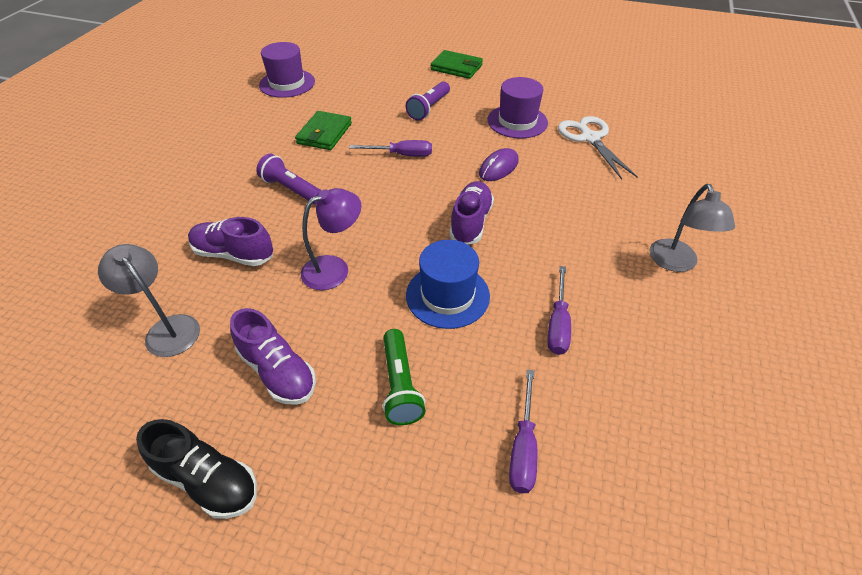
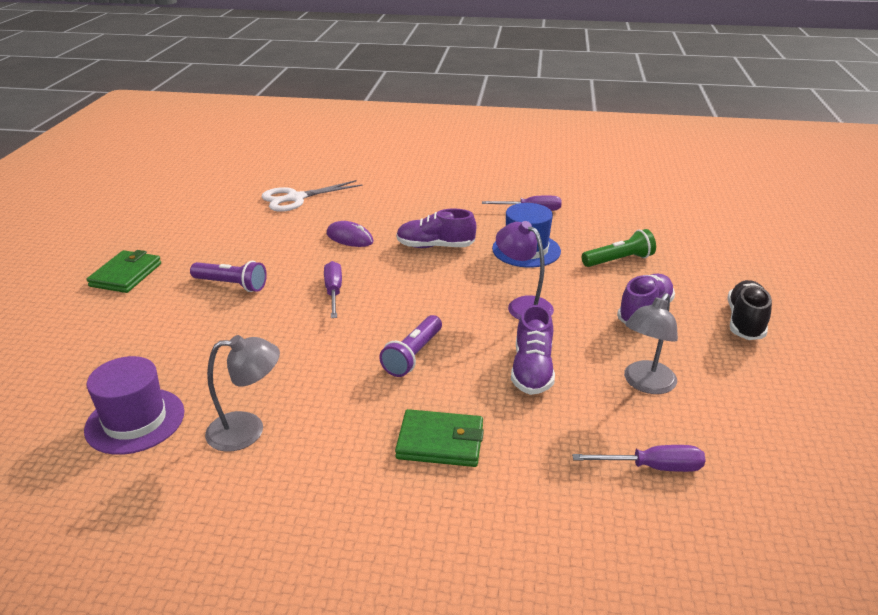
camera: 100 degrees left, 15 degrees down
(324, 133) = (290, 353): green wallet -> green wallet (440, 442)
(517, 121) = (264, 232): purple hat -> none
(523, 447) = (631, 219): purple screwdriver -> purple screwdriver (652, 467)
(675, 263) = (453, 173): grey lamp -> grey lamp (248, 430)

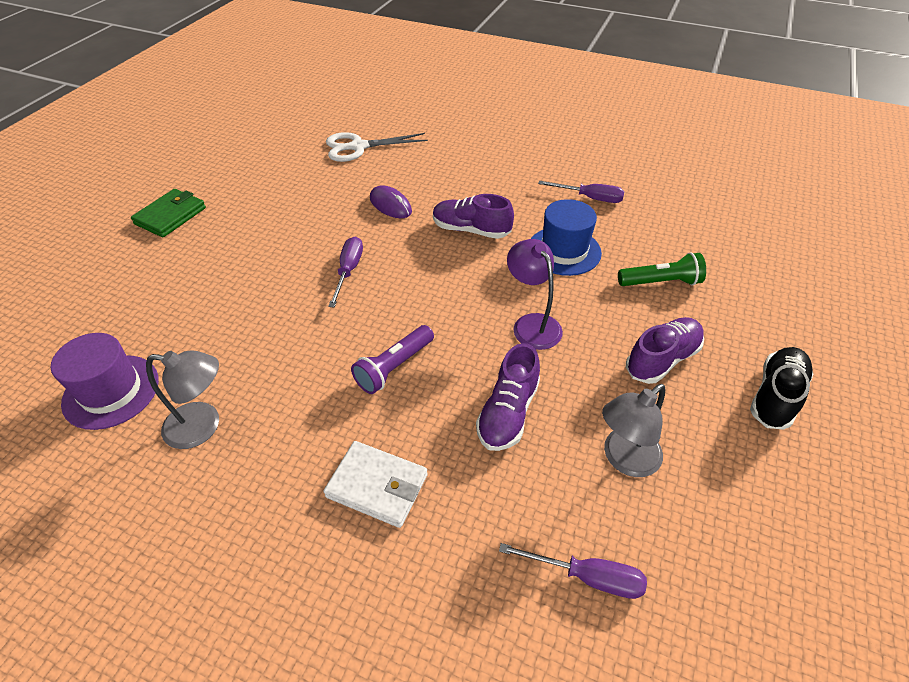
camera: 15 degrees right, 15 degrees up
(231, 285) = (258, 245): purple flashlight -> none
(440, 442) = (377, 486): green wallet -> white wallet

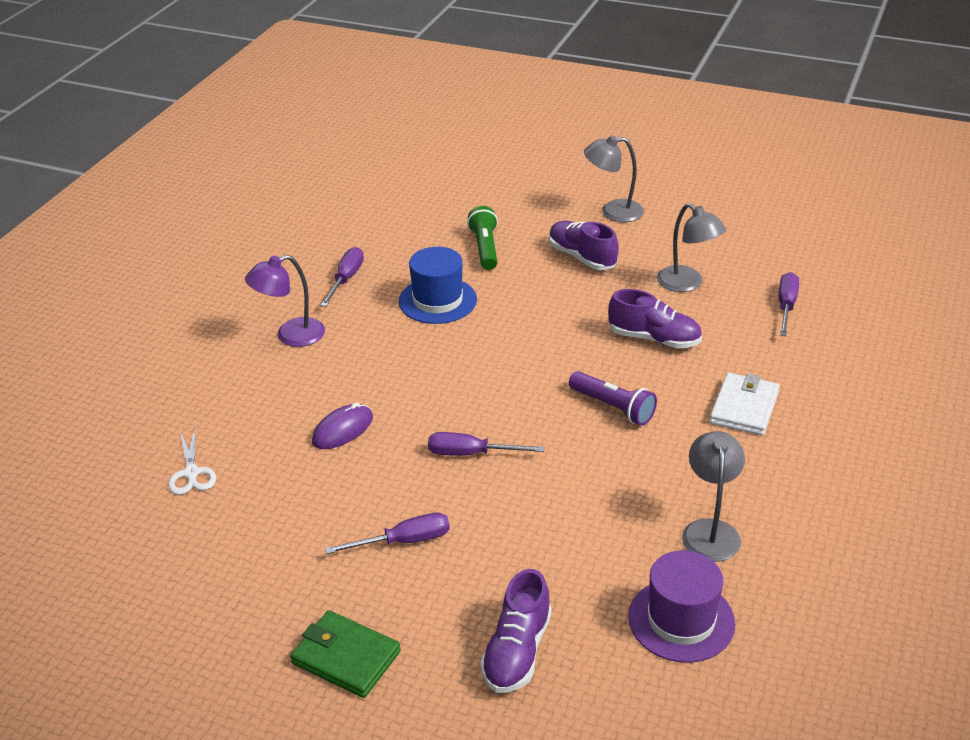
camera: 90 degrees left, 10 degrees down
(263, 237) = (404, 541): none -> purple screwdriver
(358, 147) = (191, 473): white scissors -> white scissors, size x0.62
(471, 230) = (399, 363): purple shoe -> purple shoe (517, 651)
(531, 324) = (546, 324): purple lamp -> purple lamp (291, 336)
(775, 396) = (613, 212): black shoe -> grey lamp

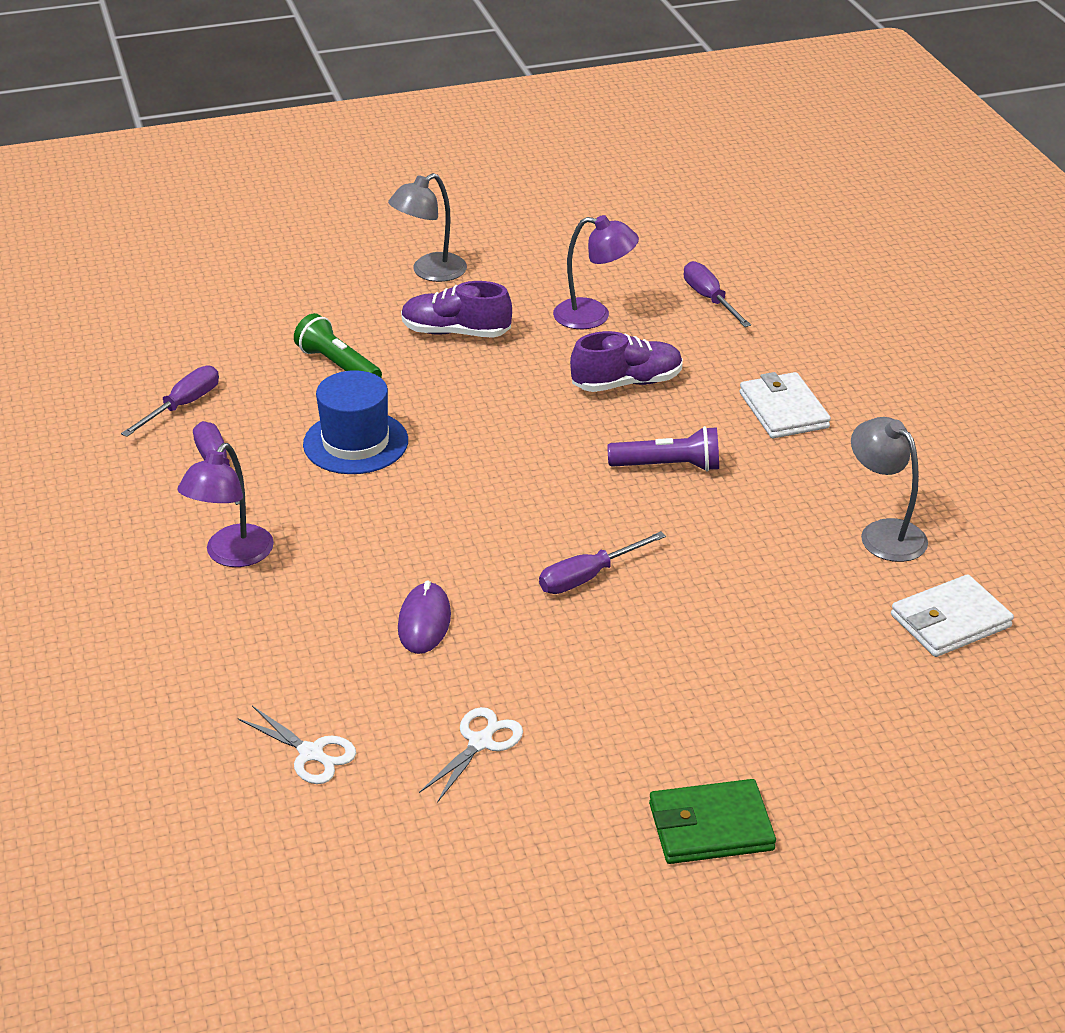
camera: 40 degrees left, 0 degrees up
(283, 521) = (480, 742): none -> white scissors
(404, 541) = (628, 693): purple screwdriver -> purple screwdriver (183, 405)
(517, 651) = (853, 727): purple shoe -> none
(681, 620) = (950, 621): purple hat -> white wallet
(687, 284) = (593, 316): grey lamp -> purple lamp

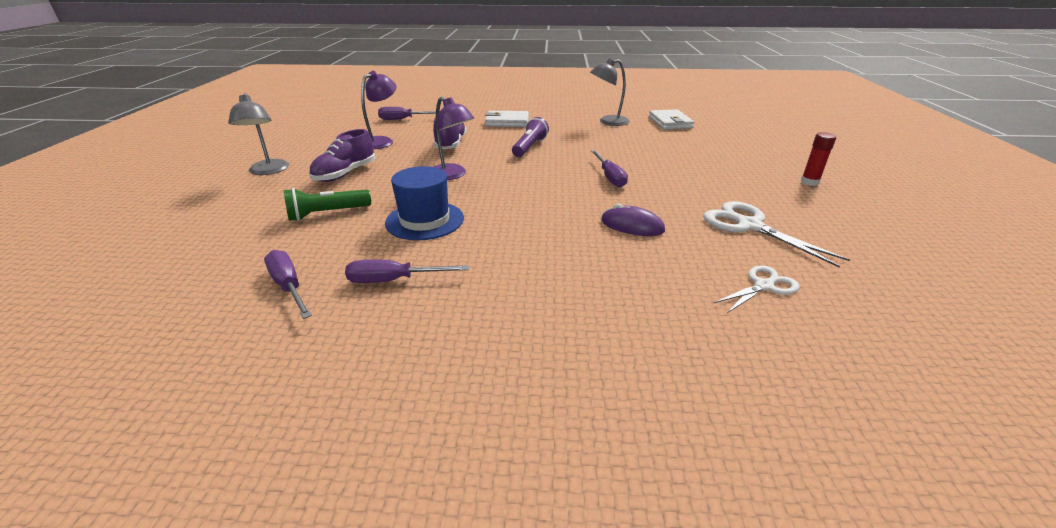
camera: 70 degrees left, 5 degrees down
(232, 555) = (519, 289): purple lamp -> purple lamp (452, 175)
(480, 742) = (749, 226): white scissors -> white scissors, size x1.62
(710, 827) = (809, 182): green wallet -> red glue stick

